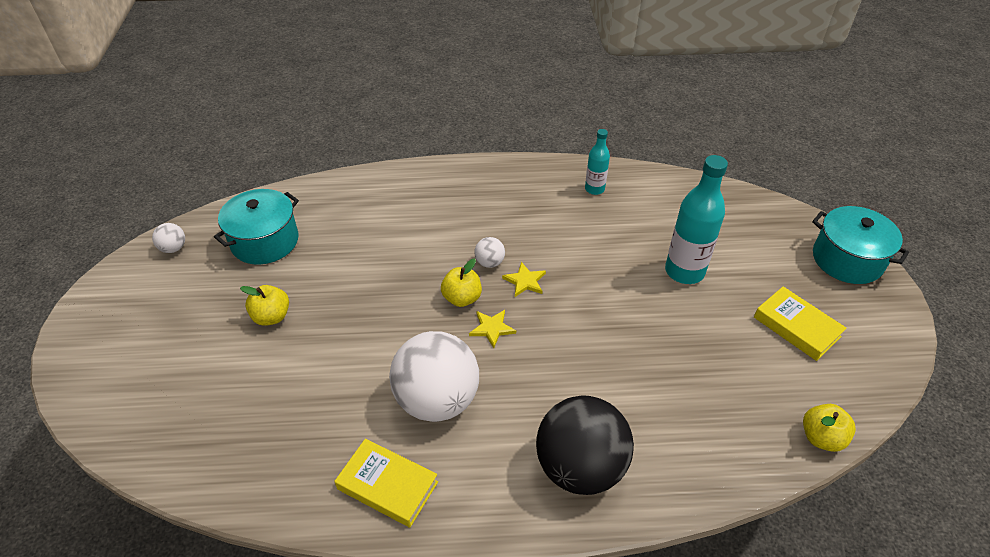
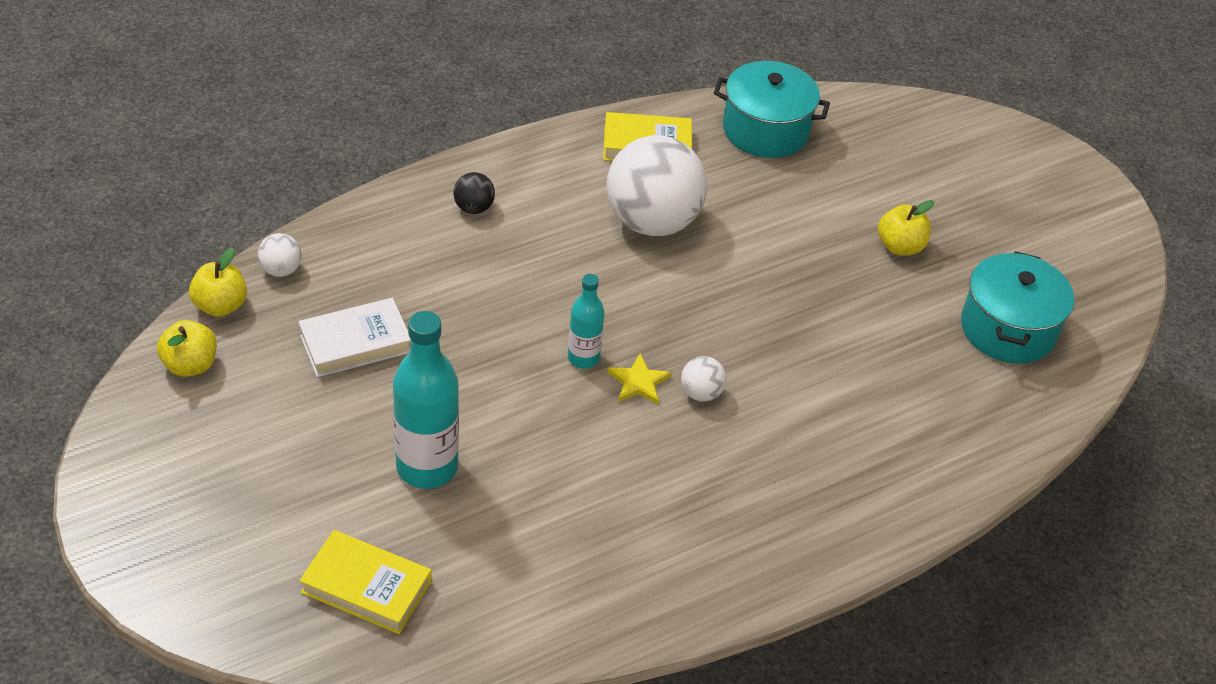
camera: 150 degrees right, 0 degrees up
(173, 248) = (1102, 285): white ball -> white ball (281, 270)
(462, 298) = (703, 334): yellow apple -> yellow apple (190, 365)
(492, 328) = (642, 310): yellow star -> none
(580, 467) = (473, 208): black ball -> black ball, size x0.42
(594, 189) = (619, 577): turquoise bottle -> turquoise bottle (583, 358)
(714, 369) = (355, 343): none -> white book
(796, 327) = (255, 431): yellow book -> yellow book (366, 587)
(847, 259) = (178, 571): turquoise pot -> turquoise pot (765, 130)

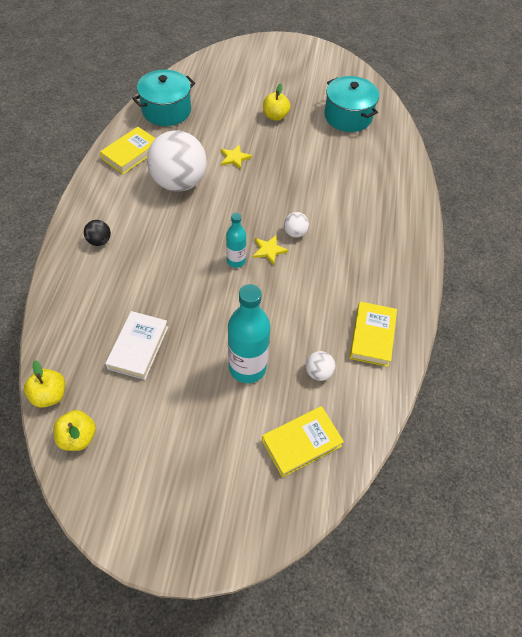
camera: 50 degrees left, 10 degrees up
(281, 270) = (54, 350): white ball -> white ball (318, 372)
(608, 579) = (372, 336): none -> yellow book
(763, 250) = (234, 158): none -> yellow star

